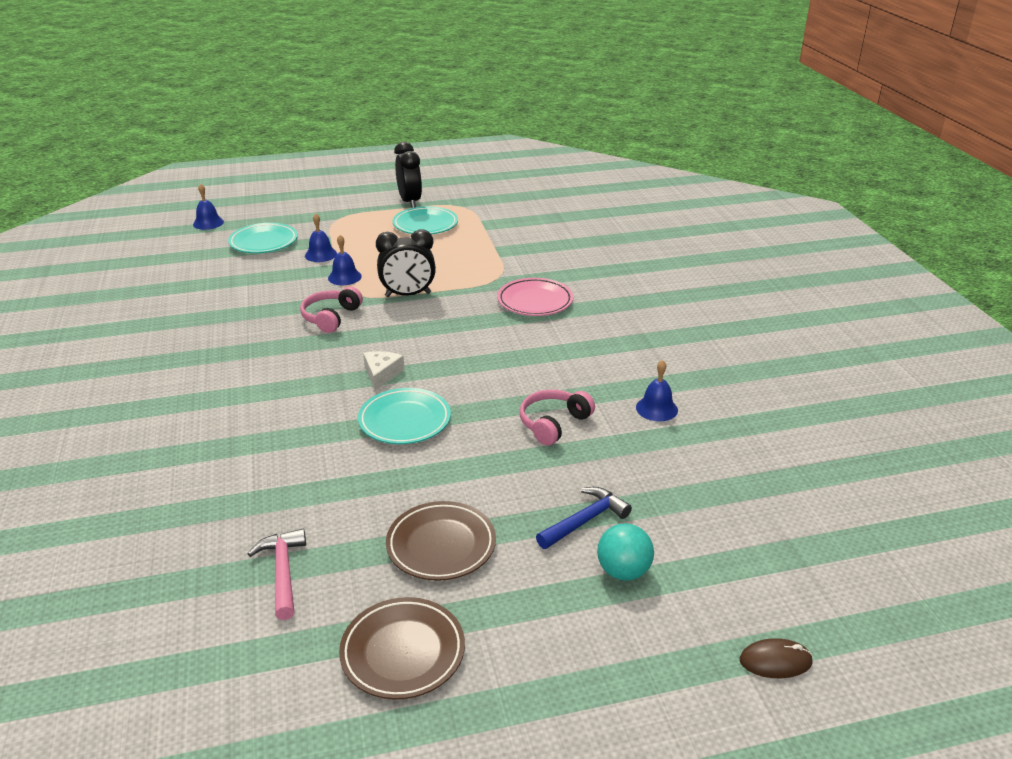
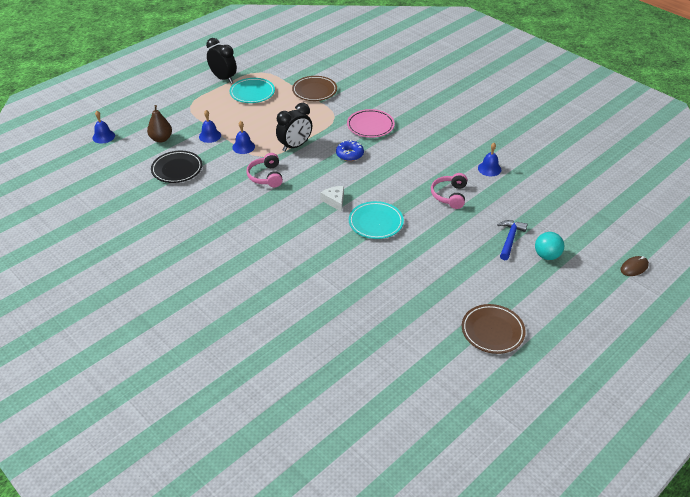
camera: 30 degrees left, 10 degrees up
(240, 278) = (177, 169): none -> black plate
(263, 242) = (161, 139): turquoise plate -> brown pear
(283, 572) = (402, 322): pink hammer -> none
(441, 545) = (459, 278): brown plate -> brown plate (314, 91)
(467, 326) = (349, 154): none -> blue donut

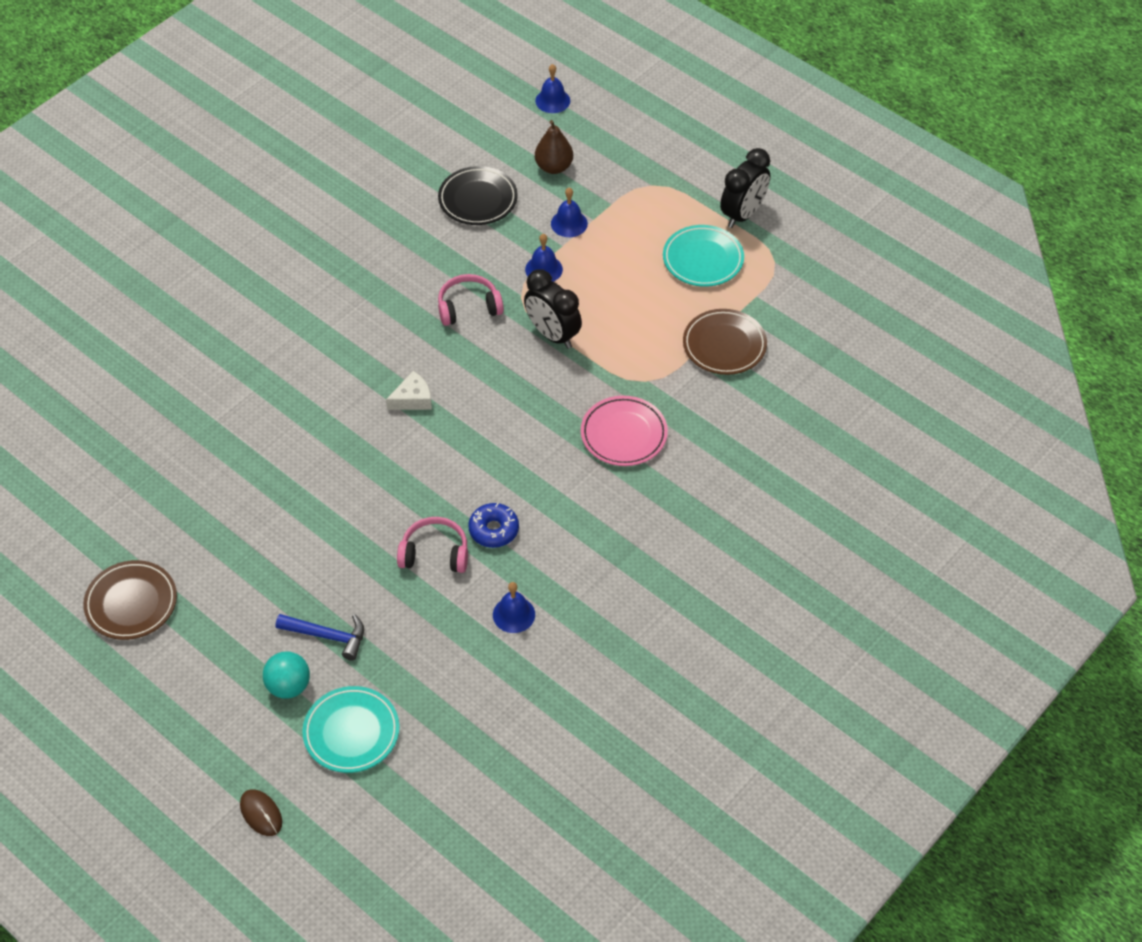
camera: 85 degrees right, 10 degrees up
(349, 154) = (536, 410): blue donut -> blue donut (493, 530)
(376, 223) = (362, 454): turquoise plate -> turquoise plate (351, 732)

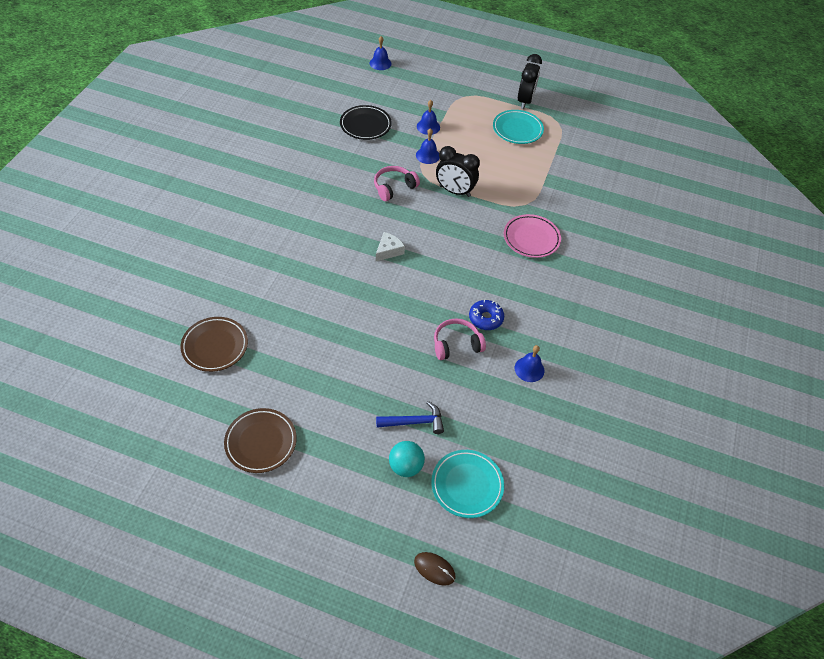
camera: 25 degrees left, 0 degrees up
(554, 167) = (401, 98): brown pear -> none
(724, 345) = (558, 173): brown plate -> brown plate (215, 346)

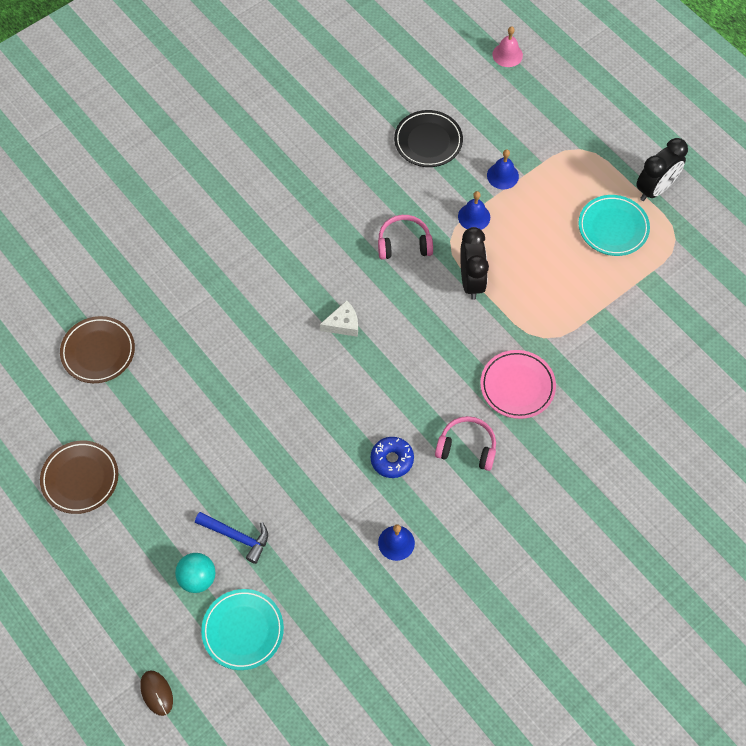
camera: 35 degrees right, 10 degrees up
(380, 63) = (507, 55): blue bell -> pink bell
(454, 191) = (471, 281): black clock -> black clock turned 150 degrees counterclockwise
(456, 344) = (338, 474): pink headphones -> pink headphones (467, 448)

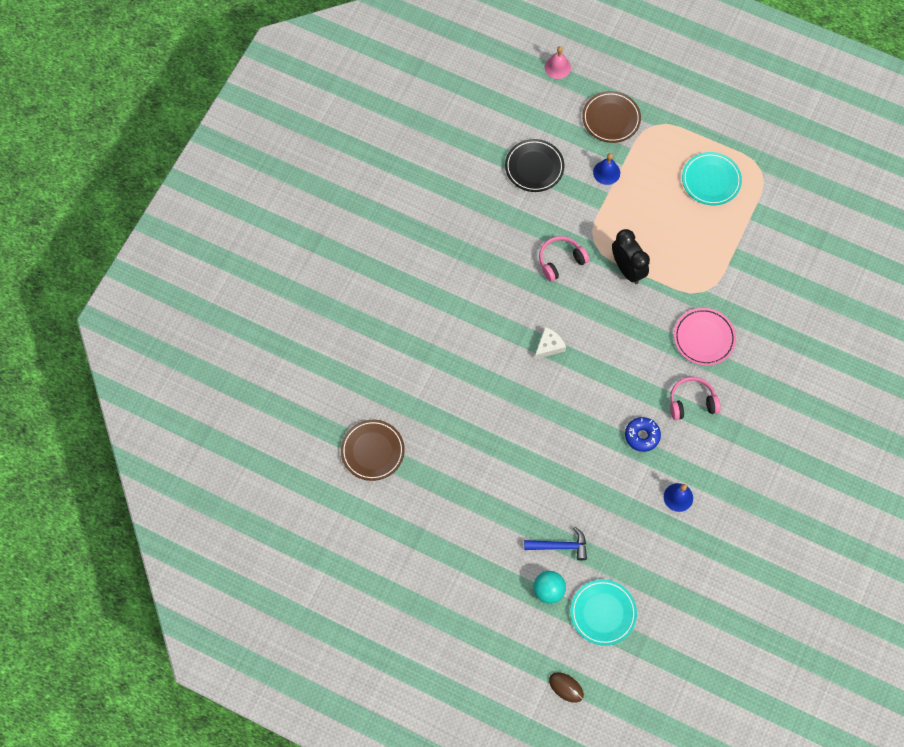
camera: 25 degrees left, 5 degrees up
(80, 479) = (417, 556): brown plate -> brown plate (611, 119)
(474, 217) = (602, 216): blue bell -> none
(655, 189) = (726, 135): black clock -> none

